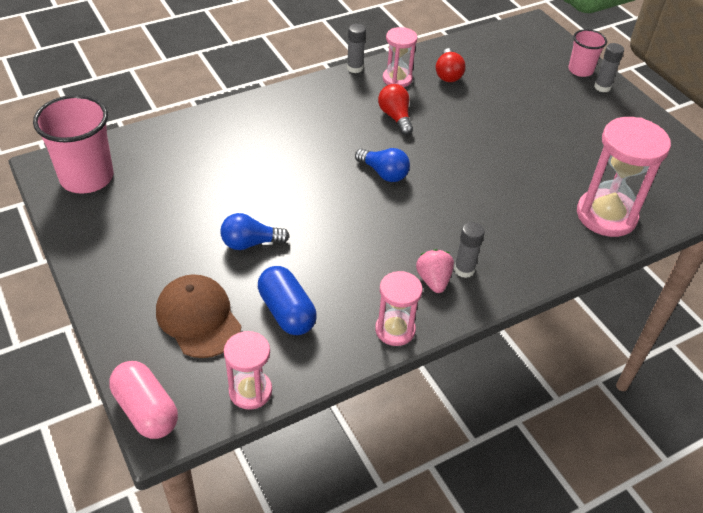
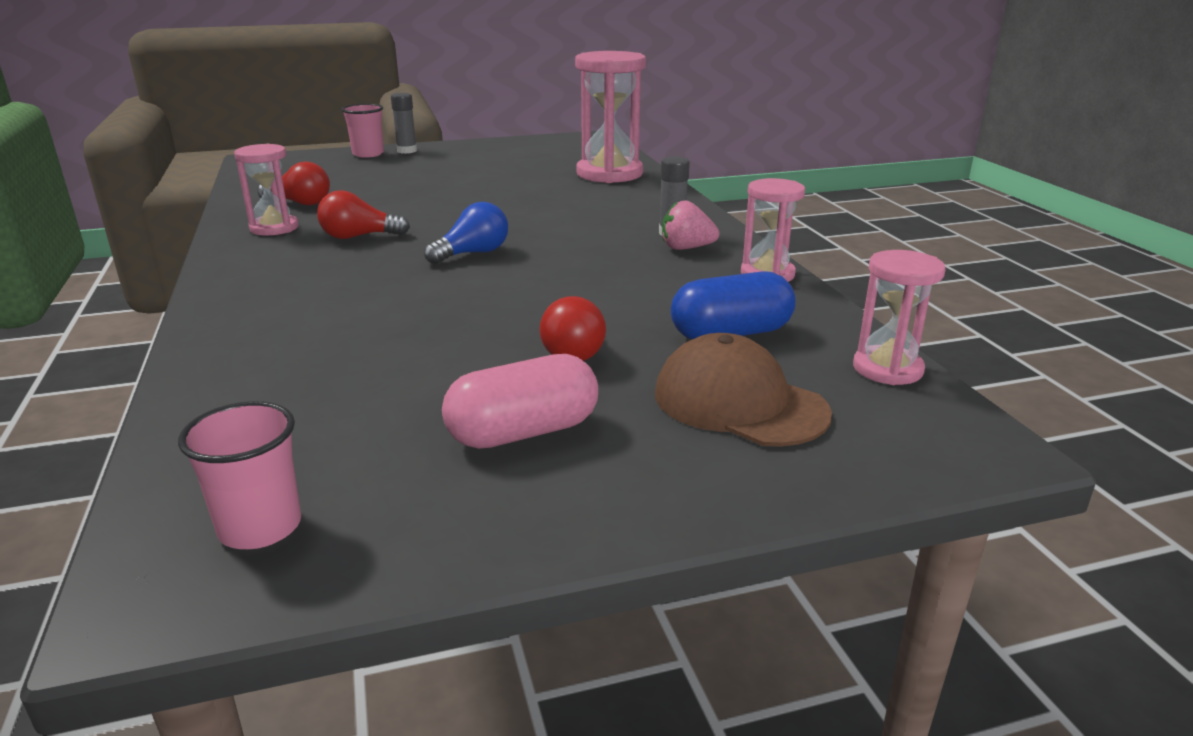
camera: 75 degrees left, 20 degrees down
(87, 177) = (260, 527): pink cup -> pink cup, size x0.58
(146, 410) = (952, 460): pink capsule -> pink capsule (523, 432)
(198, 318) = (739, 403): brown cap -> brown cap turned 60 degrees clockwise
(250, 243) = (574, 350): blue light bulb -> red light bulb
(355, 68) = (212, 249): grey glue stick -> none

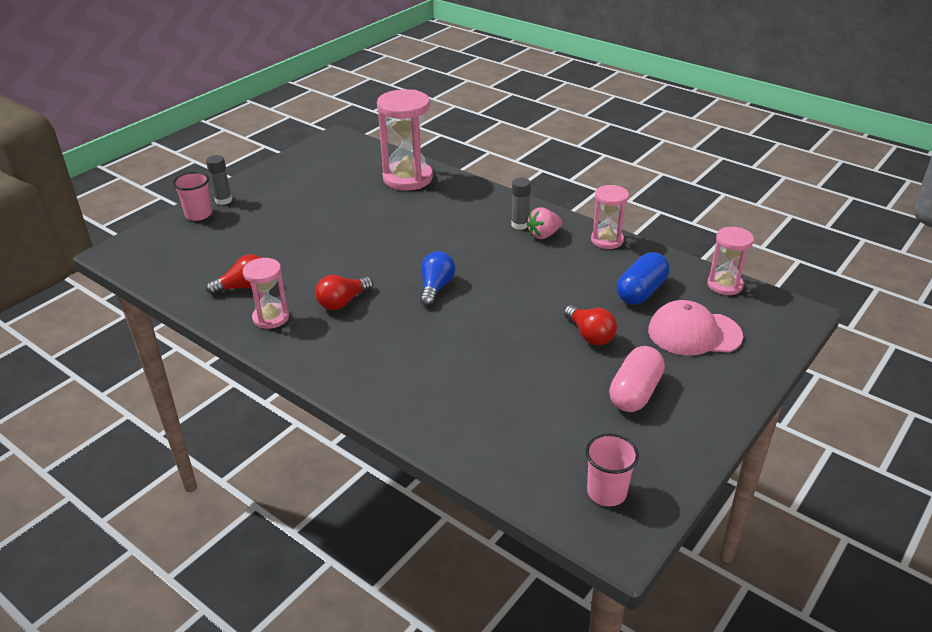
camera: 35 degrees left, 10 degrees up
(739, 403) = (694, 333): brown cap -> pink cap

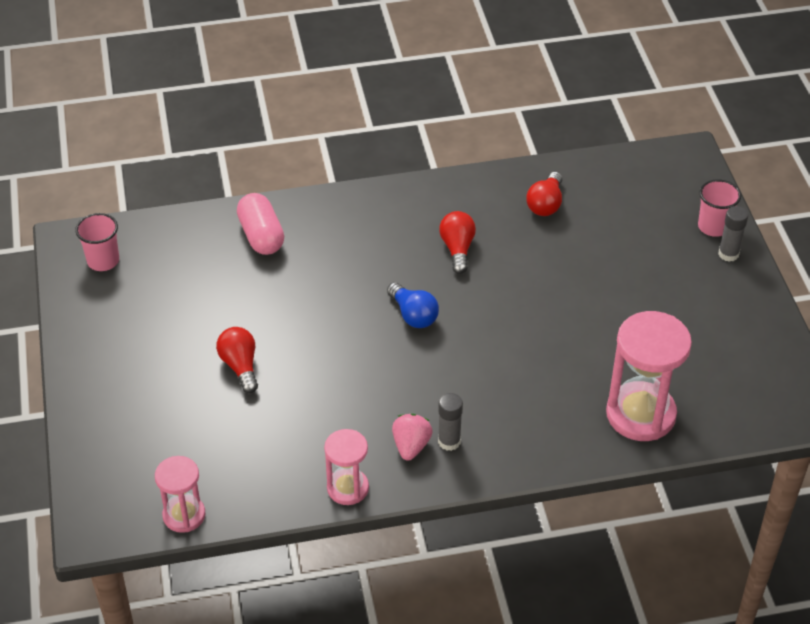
camera: 130 degrees right, 10 degrees up
(271, 318) = (482, 200): pink hourglass -> none
(590, 335) = (240, 366): red light bulb -> red light bulb turned 60 degrees clockwise
(635, 393) = (154, 342): pink capsule -> pink capsule (261, 236)
(641, 291) = (248, 446): blue capsule -> none
(694, 333) = (161, 433): pink cap -> none

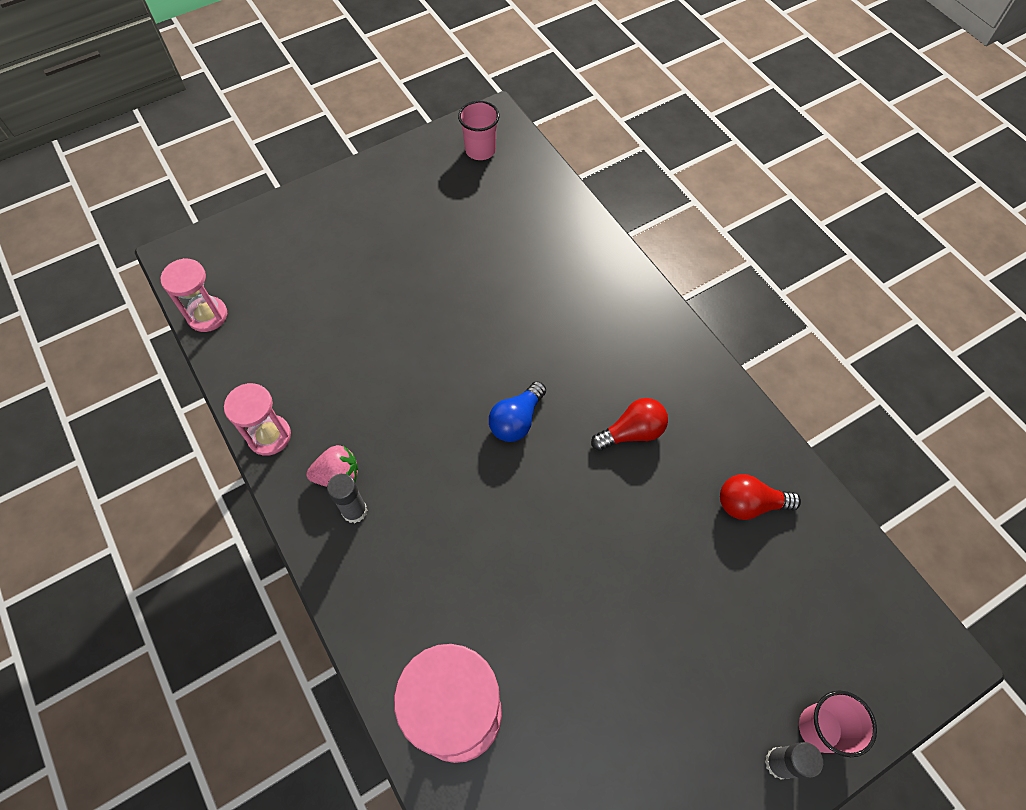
camera: 70 degrees right, 15 degrees up
(240, 366) = (393, 295): red light bulb -> none
(261, 236) = (566, 252): pink capsule -> none

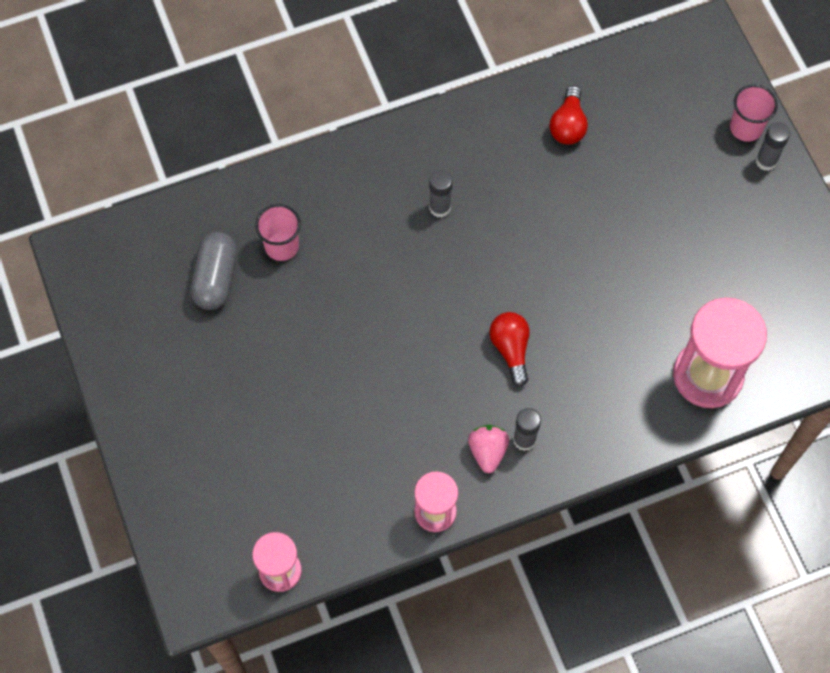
camera: 80 degrees left, 5 degrees up
(480, 150) = (117, 273): pink cup -> pink cup (281, 246)
(489, 218) = (216, 278): none -> grey capsule
(516, 420) = (458, 291): blue light bulb -> none
(609, 389) = (440, 207): none -> grey glue stick
(632, 432) = (487, 198): red light bulb -> red light bulb (511, 349)

